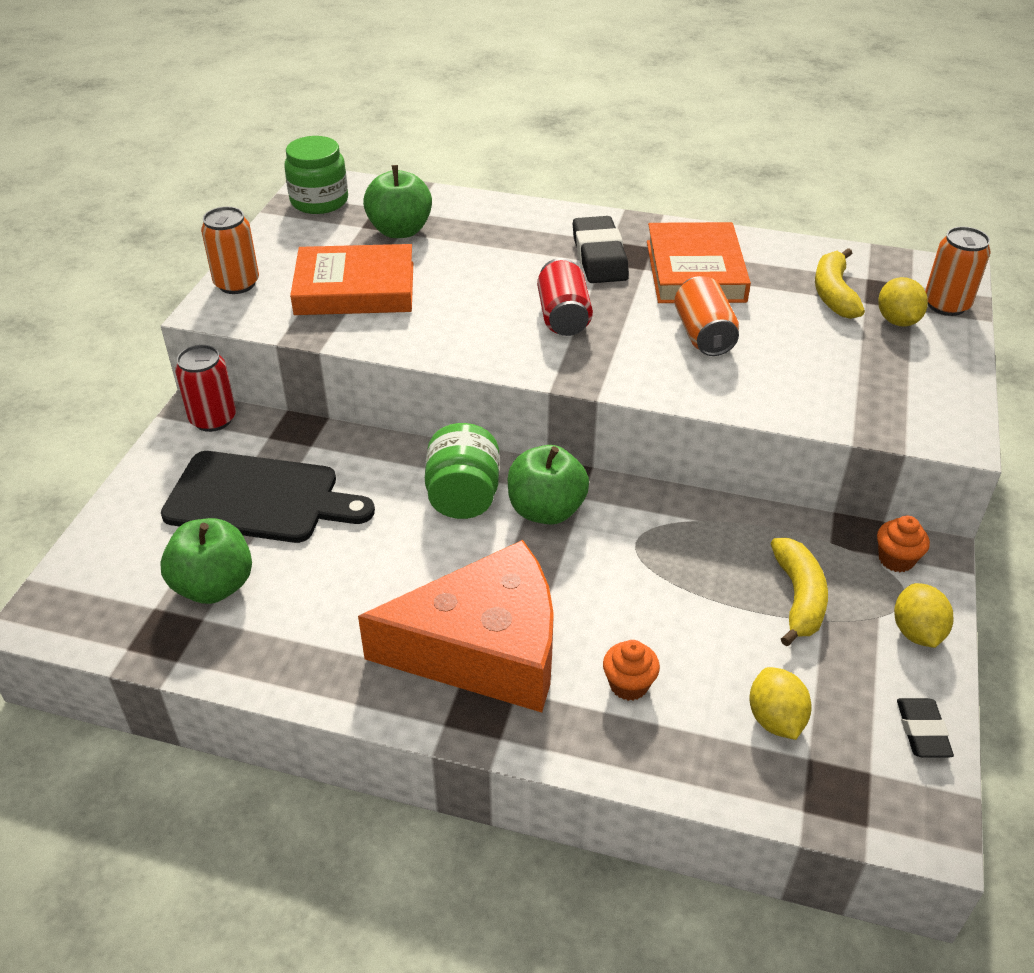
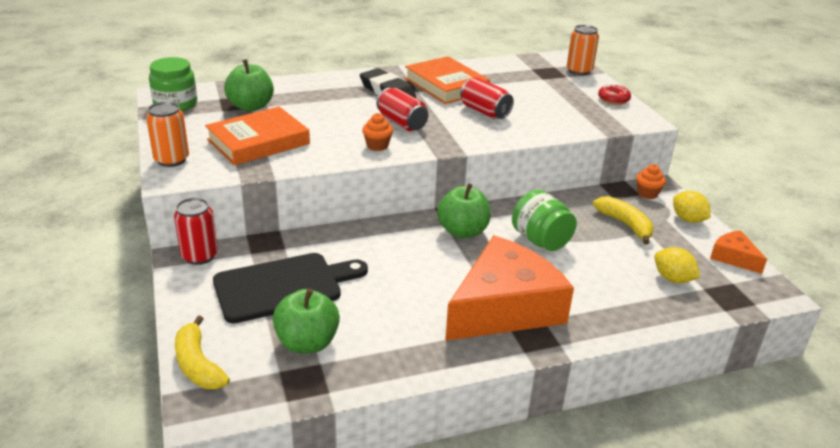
camera: 35 degrees left, 10 degrees down
(463, 497) = (410, 241): green jar -> green jar (540, 240)
(628, 685) = (593, 293): orange cupcake -> orange cupcake (377, 146)
(703, 335) = (485, 112): orange can -> red can
(833, 294) = (524, 79): yellow banana -> yellow banana (198, 365)
(897, 320) = (566, 82): yellow lemon -> none
(922, 731) = (733, 257): black eraser -> orange cheese
(944, 378) = (613, 100): none -> red donut

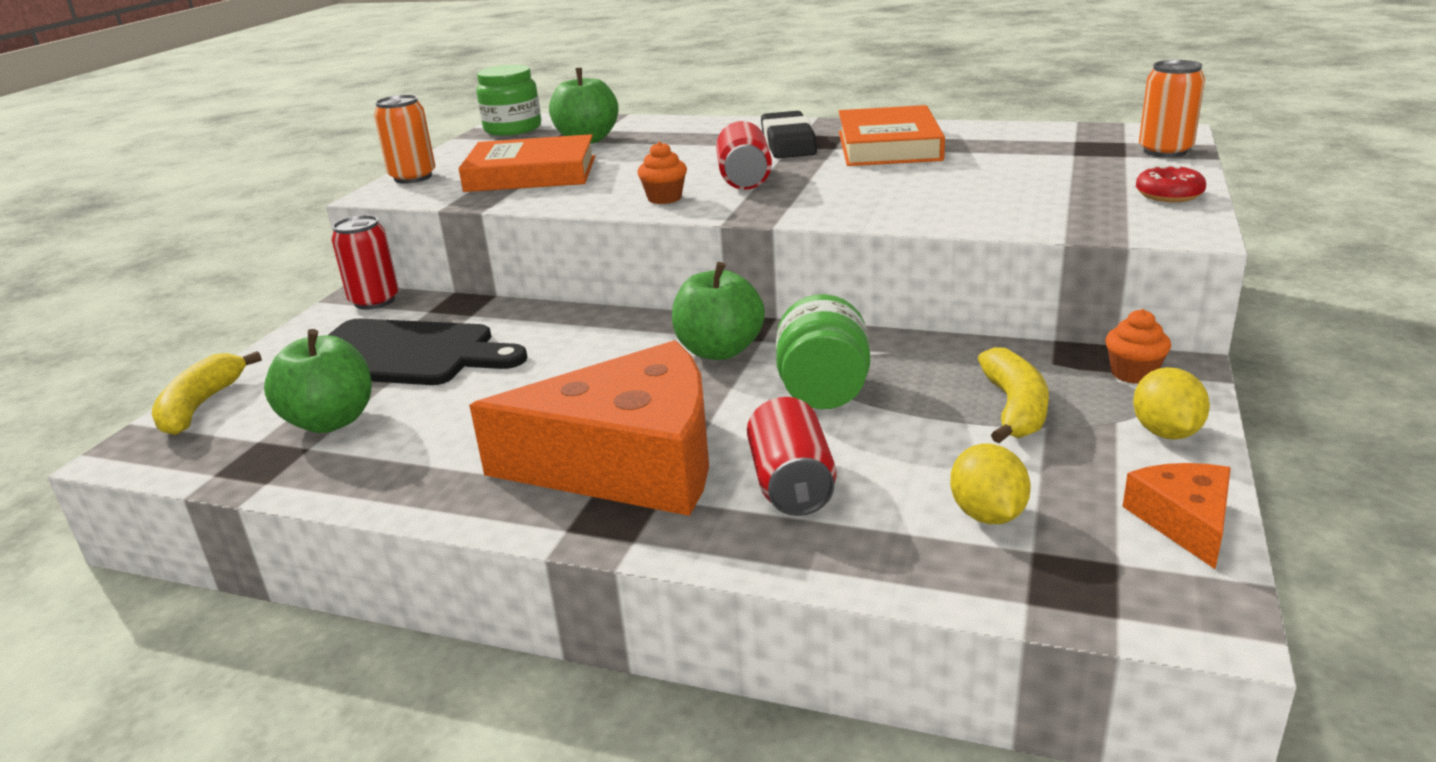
camera: 40 degrees right, 5 degrees down
(485, 112) = (894, 182): red can -> red can (791, 484)

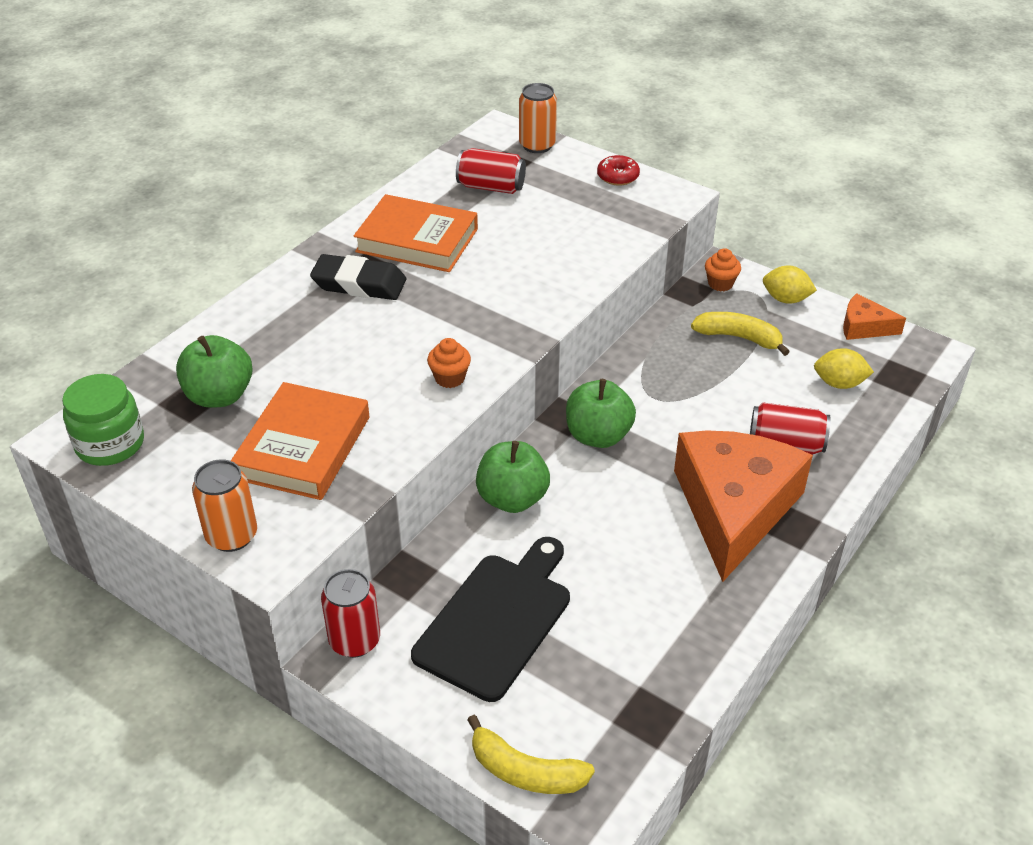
camera: 75 degrees left, 15 degrees up
(331, 421) = (601, 671): green apple -> green apple (512, 498)
(744, 179) = (436, 327): red can -> red can (491, 187)
(823, 392) = (683, 403): green jar -> none

